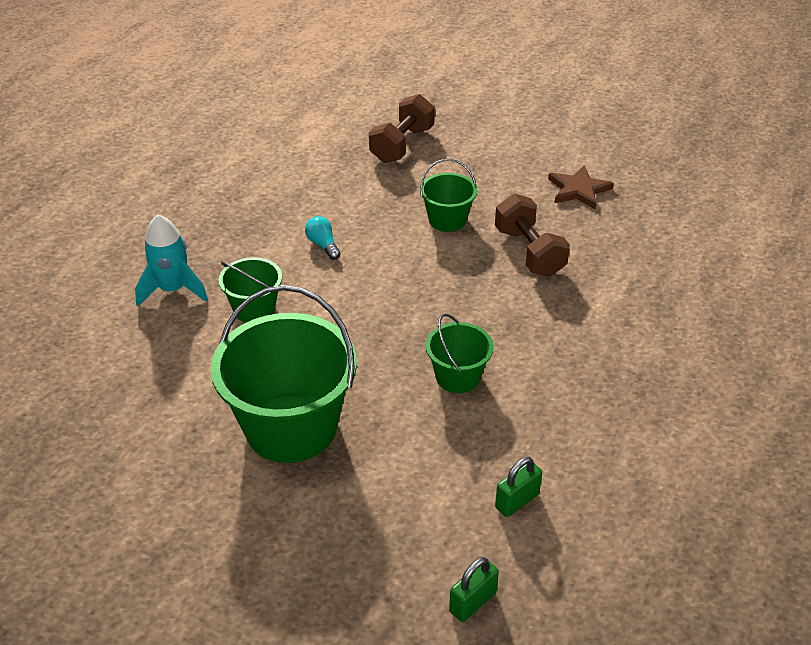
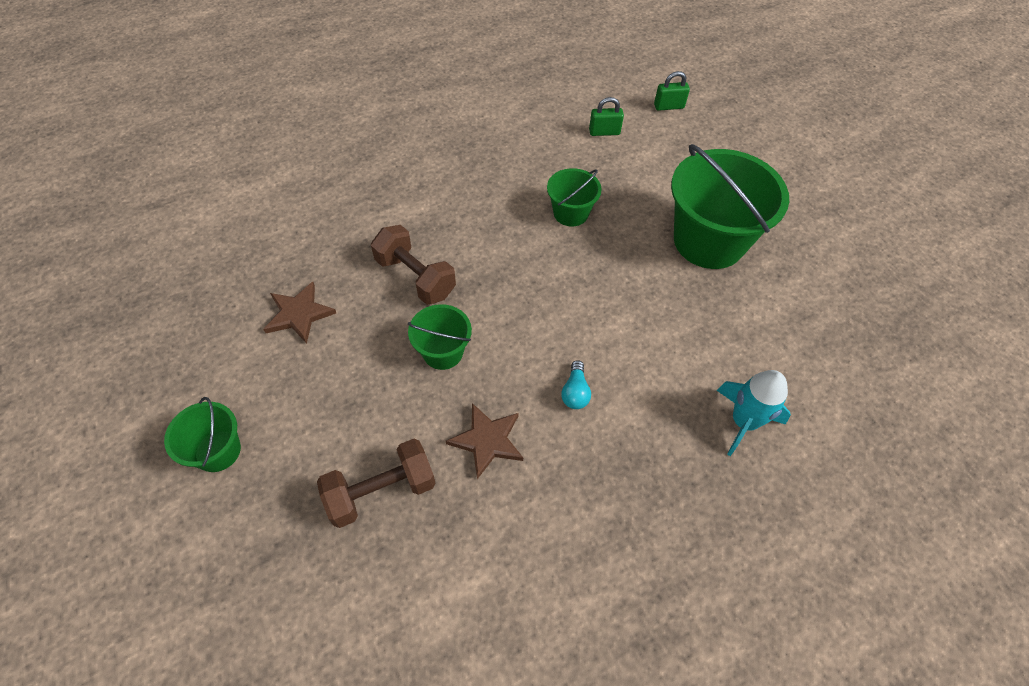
camera: 145 degrees left, 15 degrees up
(254, 309) = (680, 355): green bucket -> green bucket (218, 451)
(361, 193) = (487, 441): none -> brown star
(529, 252) = (415, 277): brown dumbbell -> brown dumbbell turned 60 degrees counterclockwise

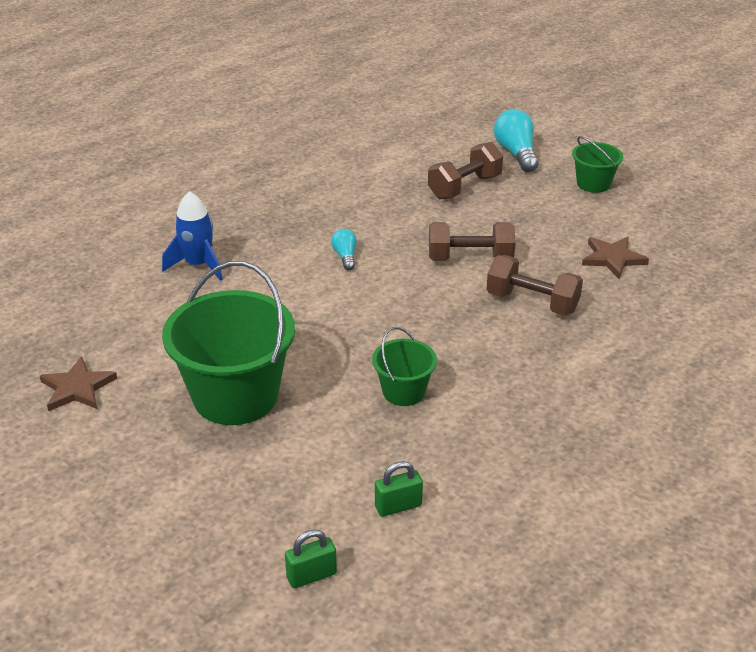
camera: 165 degrees right, 20 degrees down
(265, 558) = (516, 153): none -> turquoise light bulb
(443, 352) = (470, 259): green bucket -> brown dumbbell
(487, 441) = (403, 220): brown star -> brown star (77, 388)
(743, 421) = (198, 265): turquoise rocket -> blue rocket

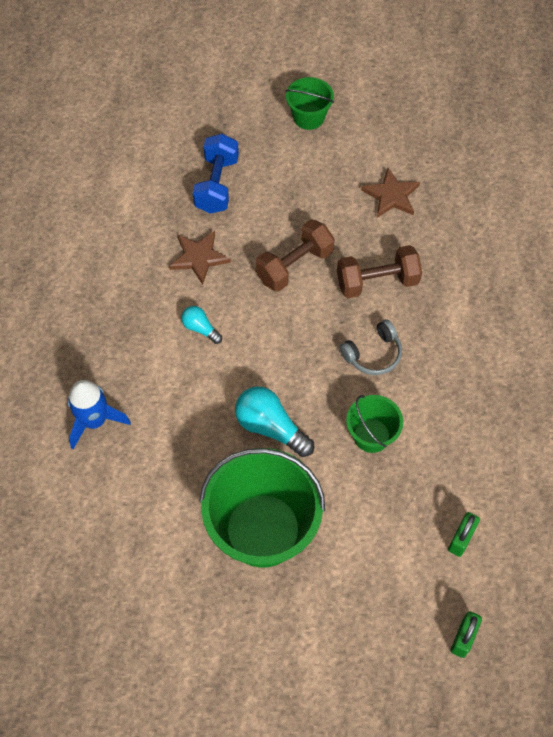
camera: 40 degrees left, 25 degrees up
(77, 388) = (139, 615): brown star -> brown star (199, 257)
(464, 187) = (217, 185): brown dumbbell -> blue dumbbell
(471, 343) = (373, 354): none -> grey headphones
(516, 153) = (220, 116): turquoise light bulb -> turquoise light bulb (270, 427)

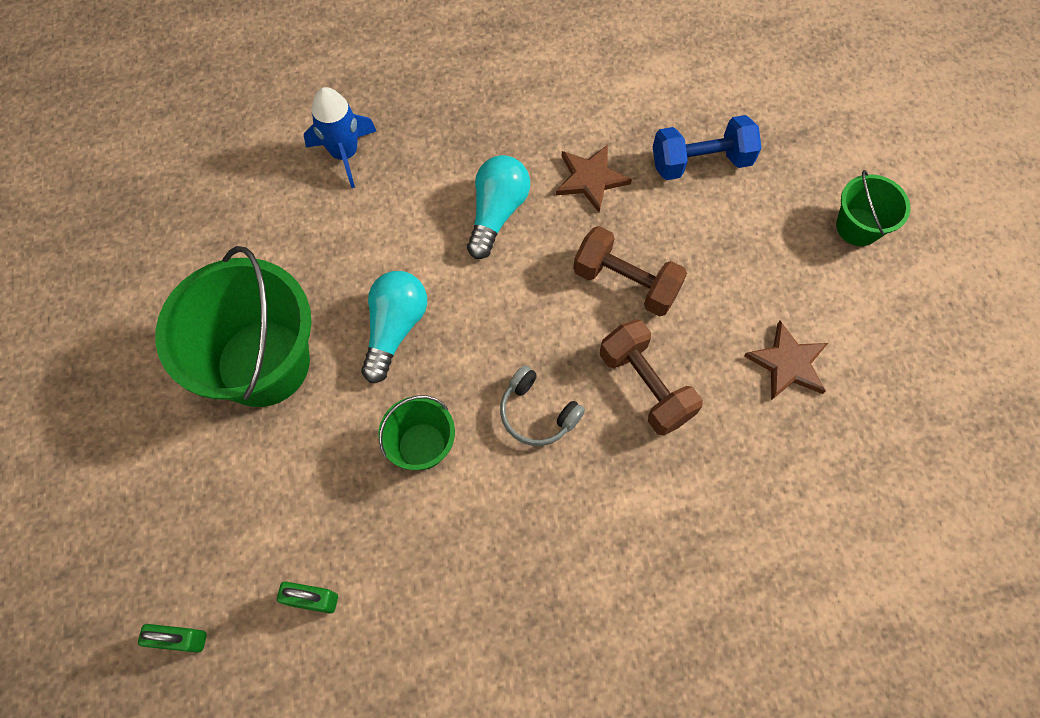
camera: 70 degrees right, 5 degrees up
(200, 328) = (497, 213): turquoise light bulb -> turquoise light bulb, size x1.79

